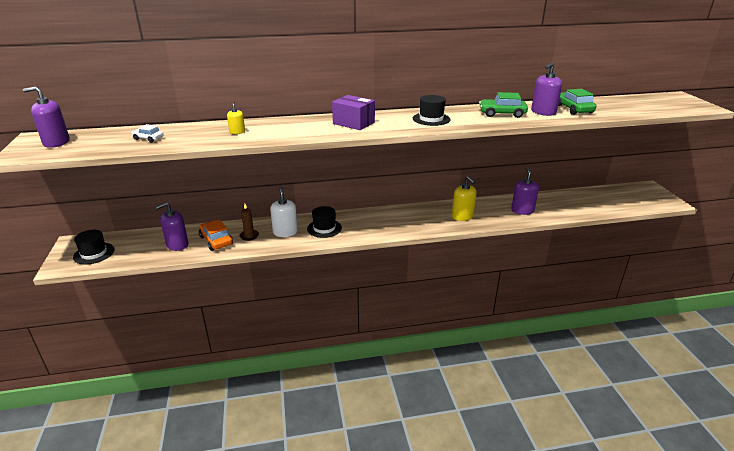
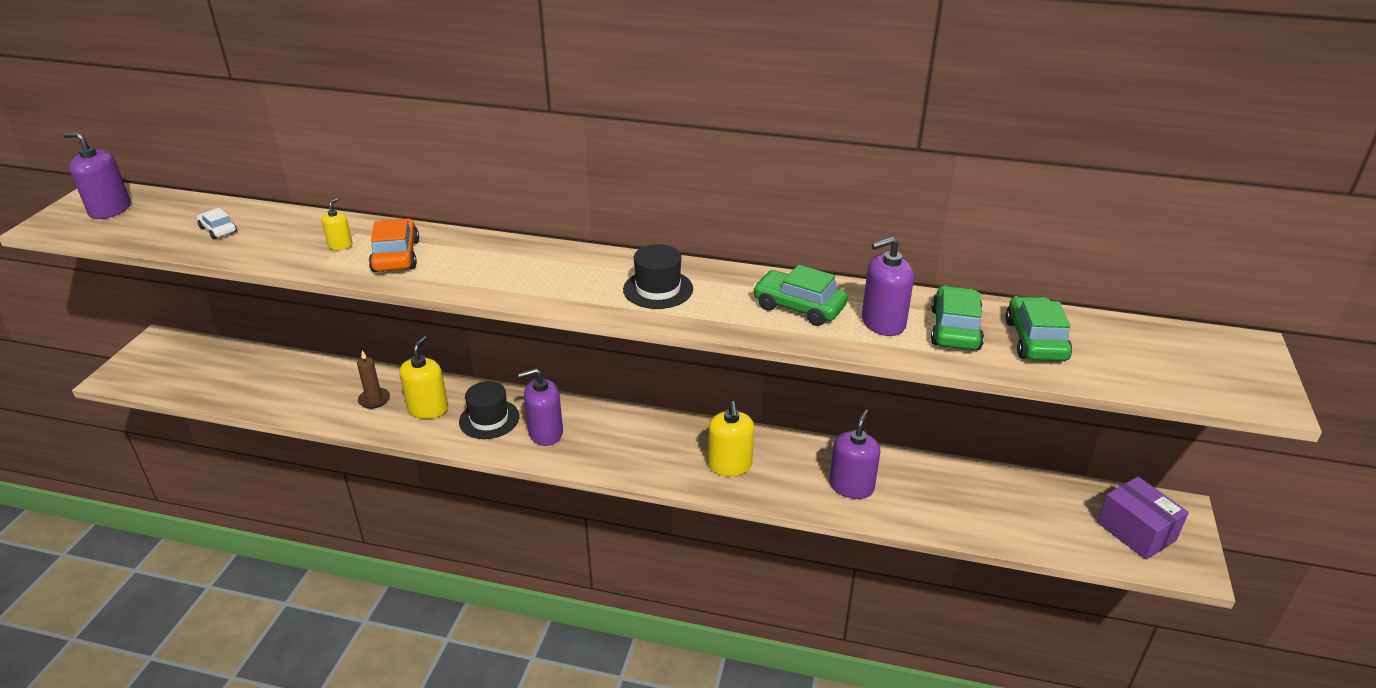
camera: 25 degrees right, 5 degrees up
(94, 253) = (166, 368): black hat -> none
(177, 245) = (271, 386): purple soap dispenser -> purple soap dispenser (545, 433)
(216, 240) = (325, 394): orange car -> orange car (396, 256)
(285, 232) = (428, 409): white soap dispenser -> yellow soap dispenser
(353, 123) = (524, 267): purple box -> purple box (1136, 531)
(607, 107) = (1035, 340): none -> green car

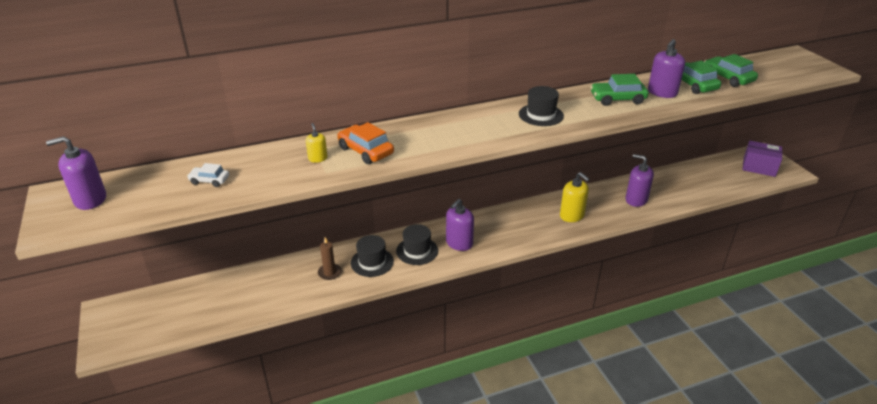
camera: 35 degrees left, 0 degrees up
(428, 409) = (372, 262): yellow soap dispenser -> black hat
(851, 486) = (636, 200): purple soap dispenser -> purple soap dispenser turned 45 degrees counterclockwise

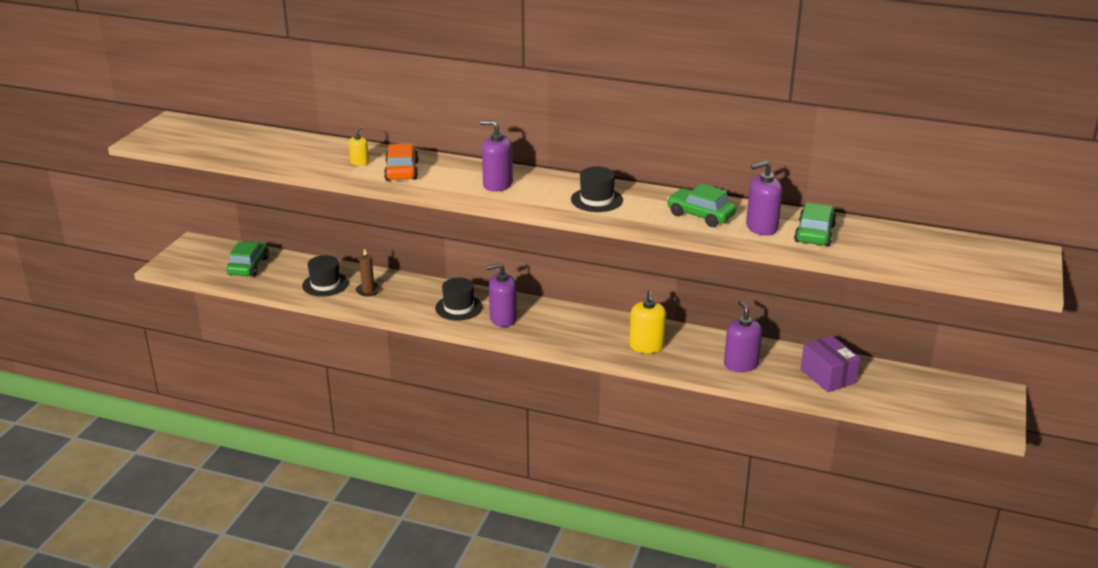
camera: 40 degrees right, 5 degrees down
(90, 200) = (184, 132): purple soap dispenser -> purple soap dispenser (497, 184)
(209, 180) = (267, 149): white car -> none
(372, 262) = (410, 298): black hat -> black hat (325, 284)
(727, 78) = (872, 242): green car -> green car (248, 266)
(759, 167) = (960, 404): purple box -> purple box (828, 376)

